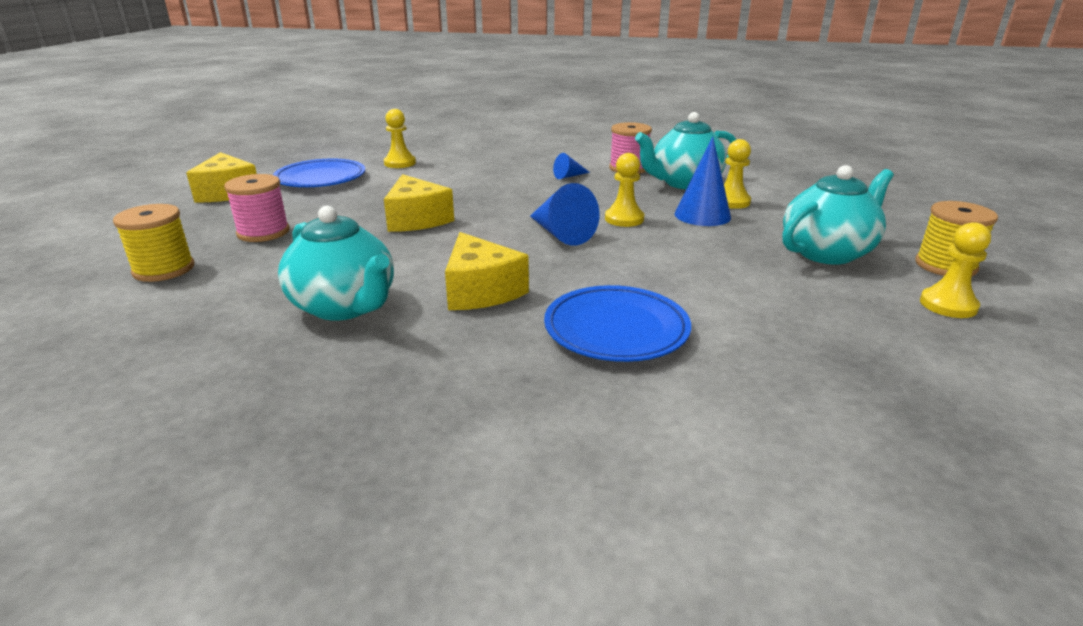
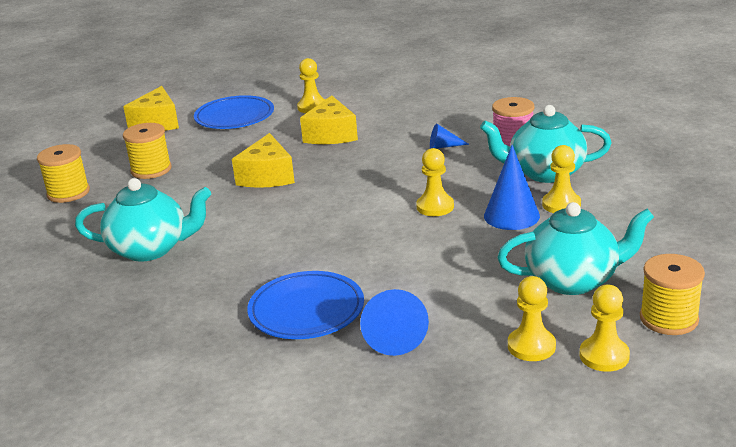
camera: 30 degrees right, 0 degrees up
(263, 232) = (151, 170): pink spool -> yellow spool
(345, 306) = (150, 249): turquoise teapot -> turquoise teapot turned 75 degrees counterclockwise
(480, 291) = (248, 256): yellow cheese -> yellow cheese (331, 134)
(560, 233) = (363, 213): blue cone -> blue cone (393, 333)
(878, 311) = (531, 346): none -> yellow pawn

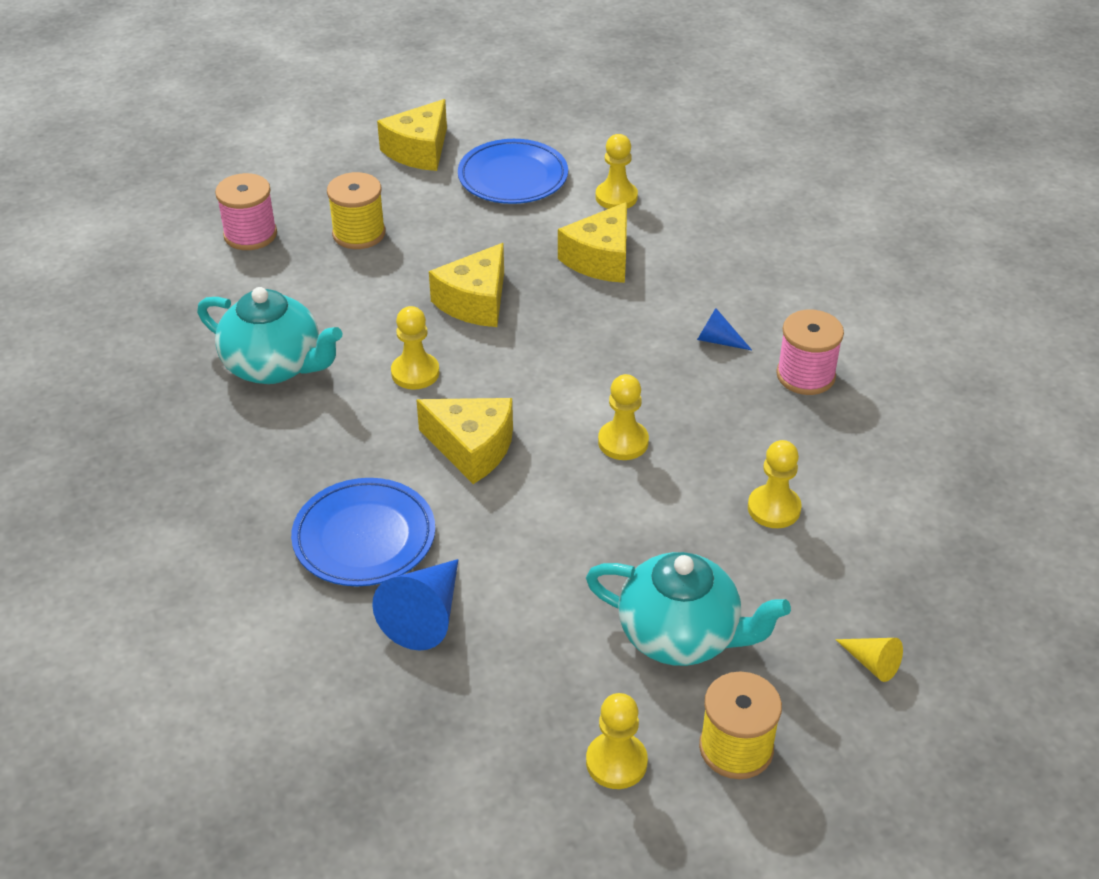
camera: 25 degrees right, 15 degrees up
(68, 193) = (250, 234): yellow spool -> pink spool
(337, 242) = (472, 448): none -> yellow cheese
(511, 216) = (699, 499): blue cone -> none
(531, 346) = (552, 708): yellow pawn -> yellow pawn (415, 373)
(545, 173) = (802, 444): turquoise teapot -> none
(699, 250) = (872, 663): none -> yellow cone

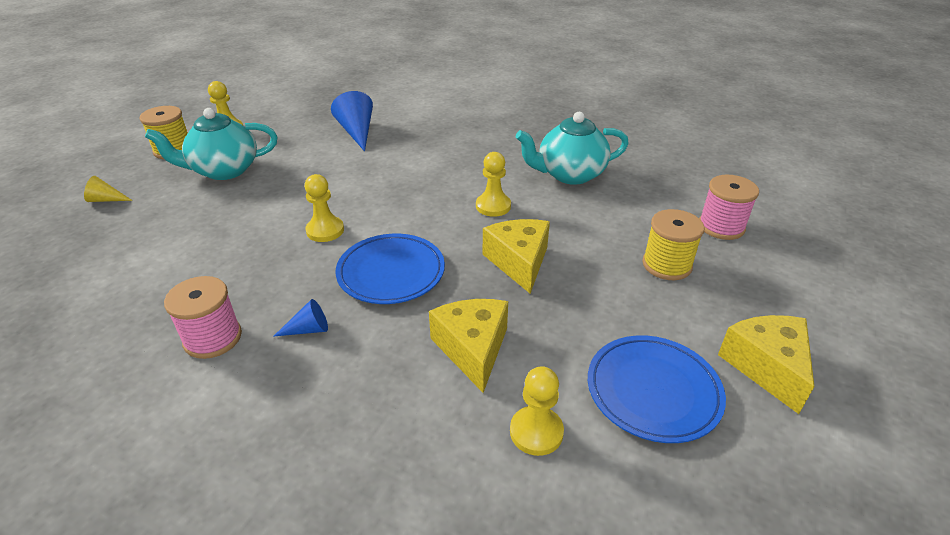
camera: 140 degrees right, 5 degrees down
(364, 537) = (418, 141): blue plate -> blue plate (391, 272)
(472, 448) = (412, 189): yellow cheese -> none
(774, 508) = (197, 240): yellow pawn -> none

